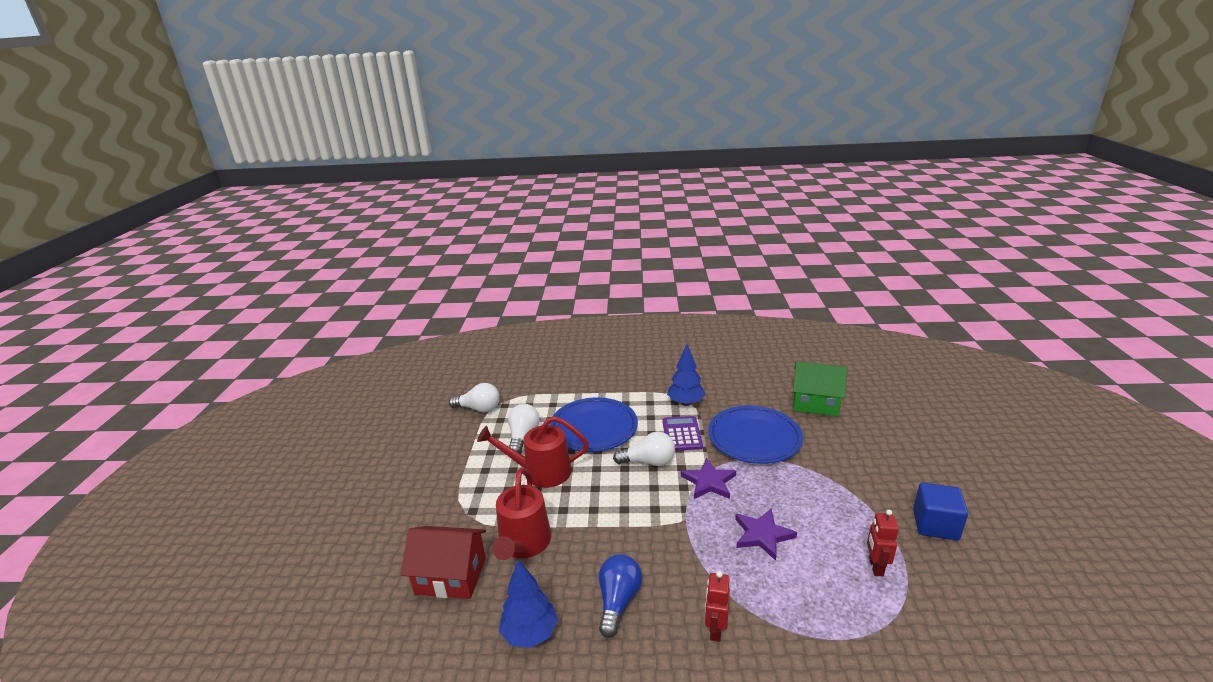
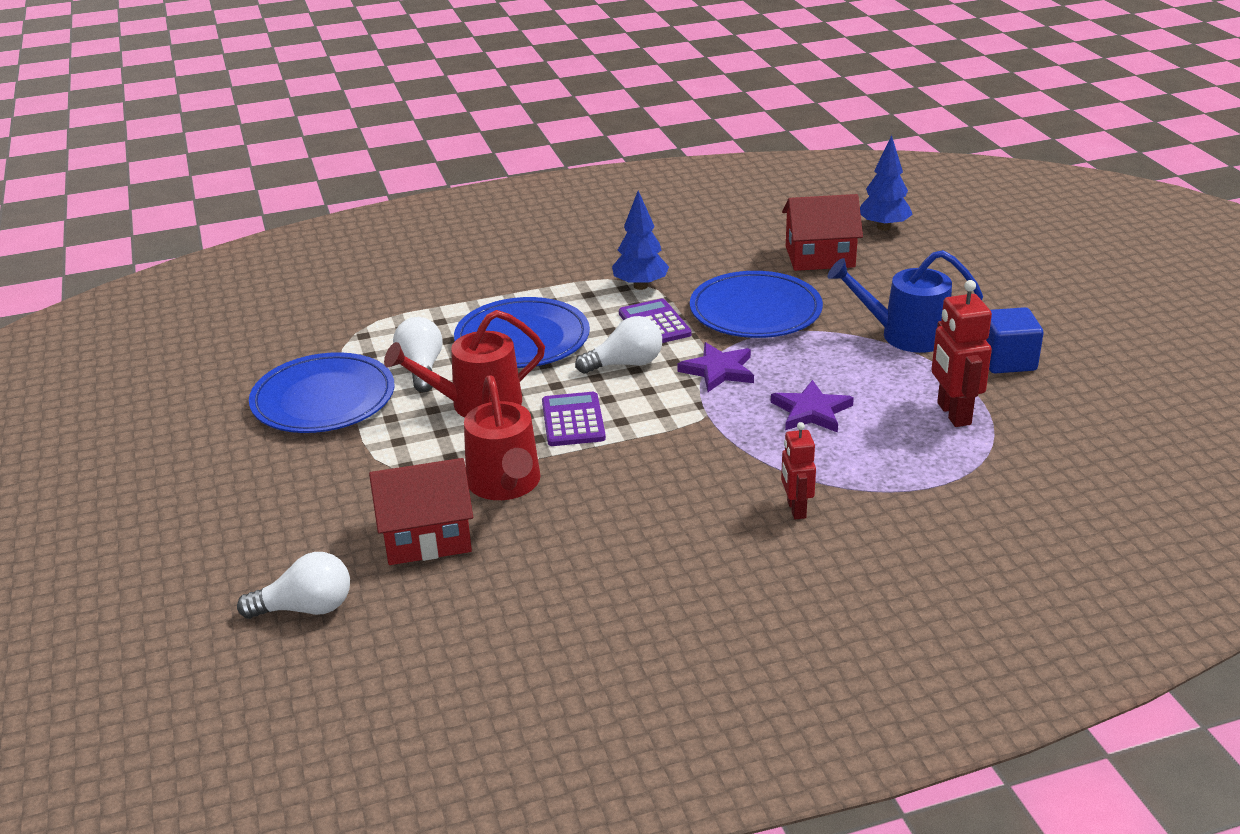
camera: 20 degrees left, 5 degrees up
(456, 447) = (323, 399): none -> blue plate
(479, 409) = (324, 347): white light bulb -> white light bulb (306, 608)
(530, 633) = (573, 564): blue tree -> blue tree (883, 227)
(593, 500) = (573, 420): none -> purple calculator
(618, 601) = (666, 511): blue light bulb -> none
(815, 403) = (820, 256): green house -> red house
(858, 482) = (906, 335): none -> blue watering can
(875, 567) = (953, 414): red robot -> red robot, size x1.57

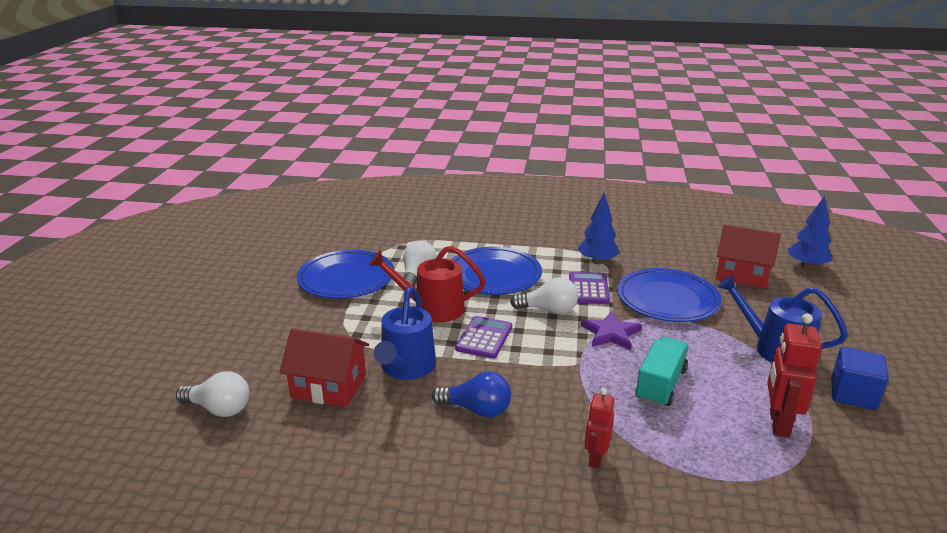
camera: 25 degrees right, 5 degrees down
(505, 484) = (406, 367): red watering can -> blue watering can
(629, 503) = (476, 409): none -> blue light bulb
(811, 411) = (660, 385): purple star -> turquoise truck

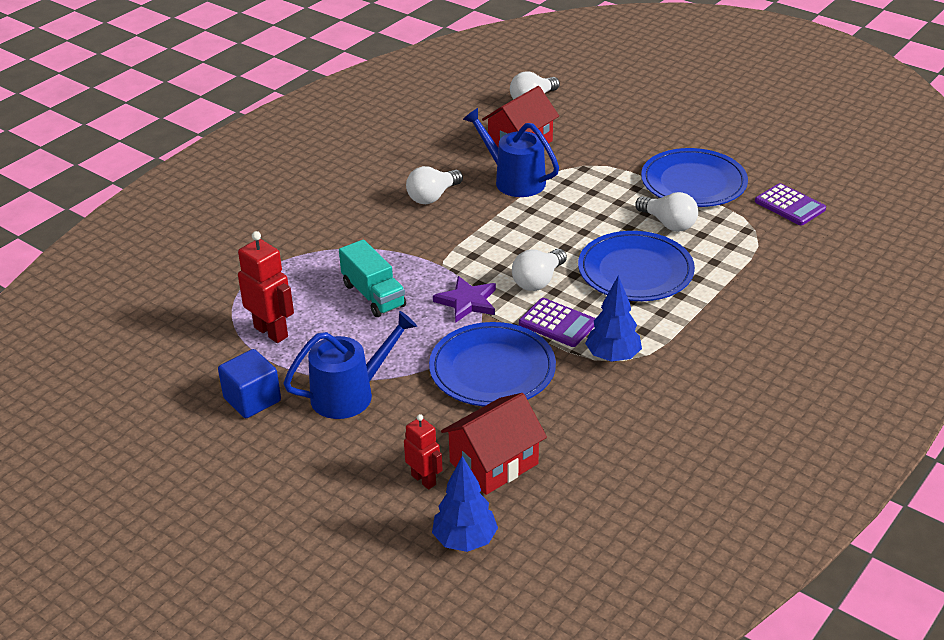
camera: 120 degrees right, 10 degrees up
(432, 308) = (597, 216): red watering can -> none
(476, 409) = (433, 197): blue light bulb -> white light bulb
(484, 338) = (523, 229): purple calculator -> purple calculator (789, 205)
(595, 458) = (333, 228): red robot -> red robot (424, 480)

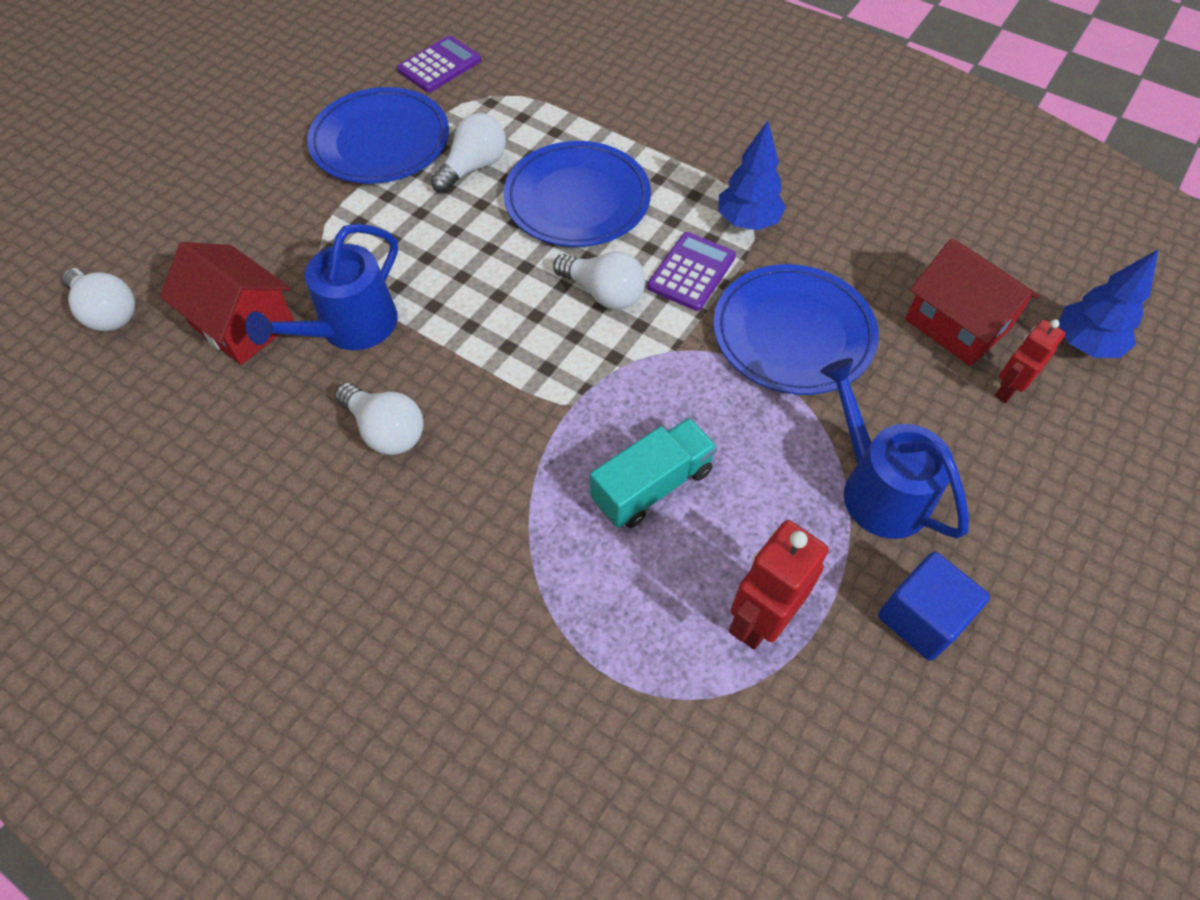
camera: 95 degrees left, 20 degrees up
(467, 302) = (656, 368): purple star -> none

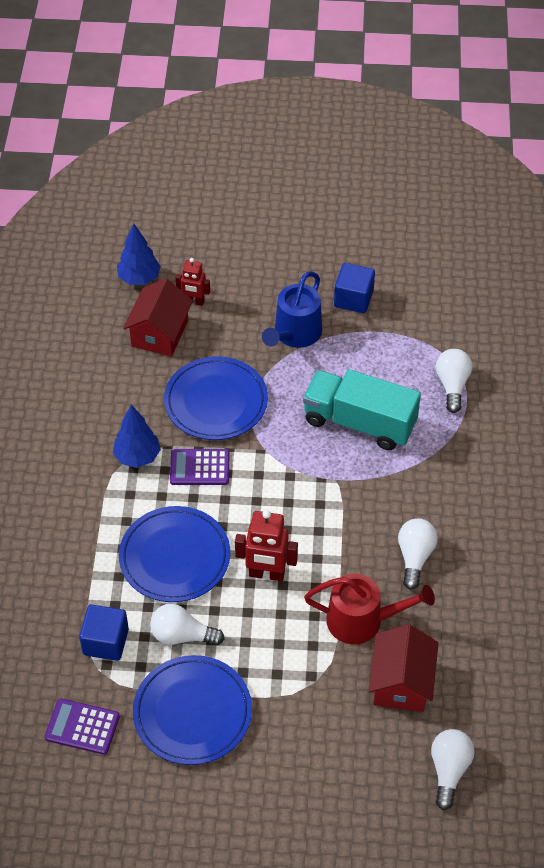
camera: 120 degrees left, 5 degrees down
(350, 327) = (362, 621): blue watering can -> red watering can
(517, 111) = (106, 642): none -> blue cube
(603, 293) = (246, 504): white light bulb -> white light bulb (452, 385)
(652, 486) = (359, 422): turquoise truck -> turquoise truck, size x1.51
(760, 620) = (398, 353): red robot -> red robot (266, 574)

